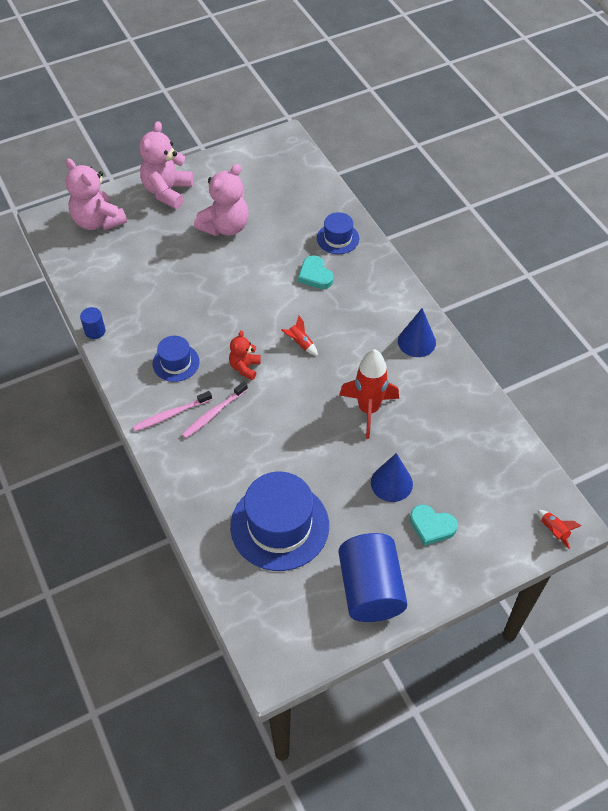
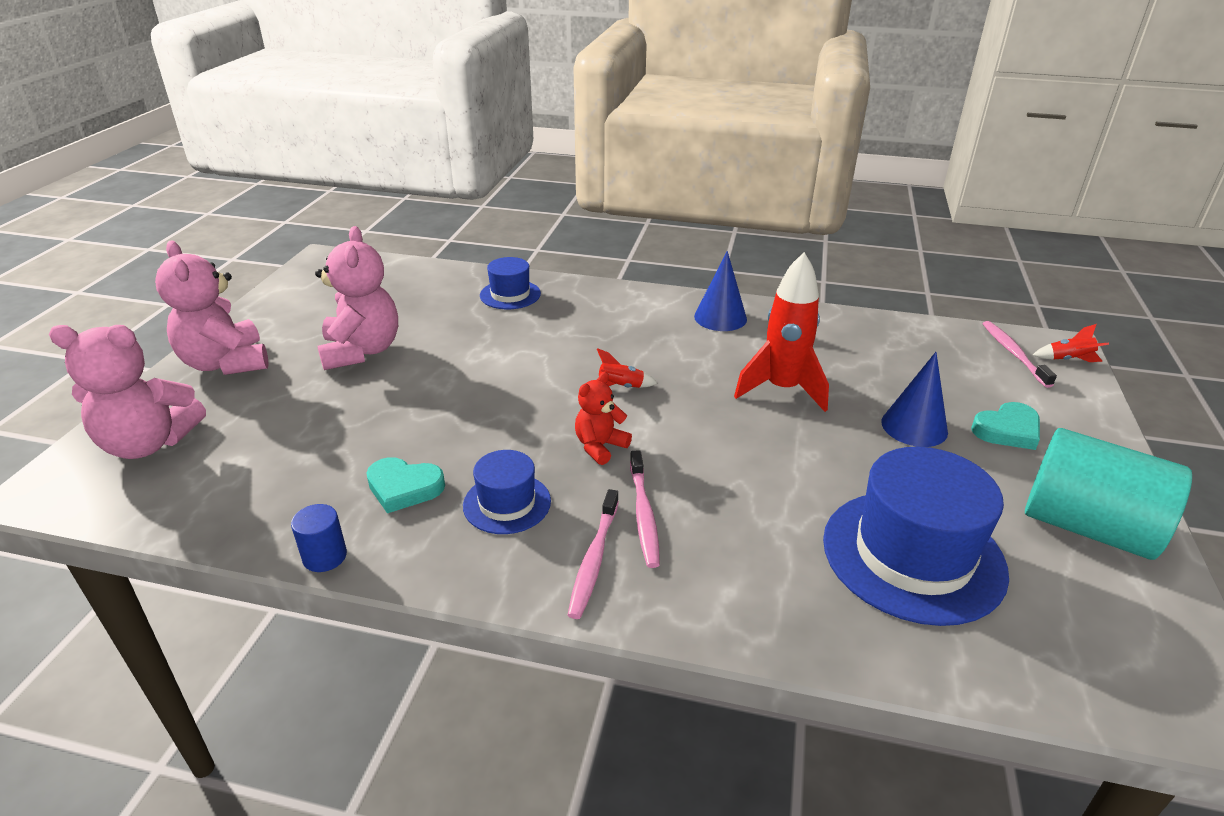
camera: 50 degrees left, 20 degrees down
(245, 367) = (600, 446): red teddy bear -> red teddy bear turned 75 degrees clockwise
(315, 275) = (536, 330): turquoise heart -> turquoise heart (404, 488)
(370, 589) = (1087, 526): blue cylinder -> turquoise cylinder
(531, 500) = (1013, 353): none -> pink toothbrush

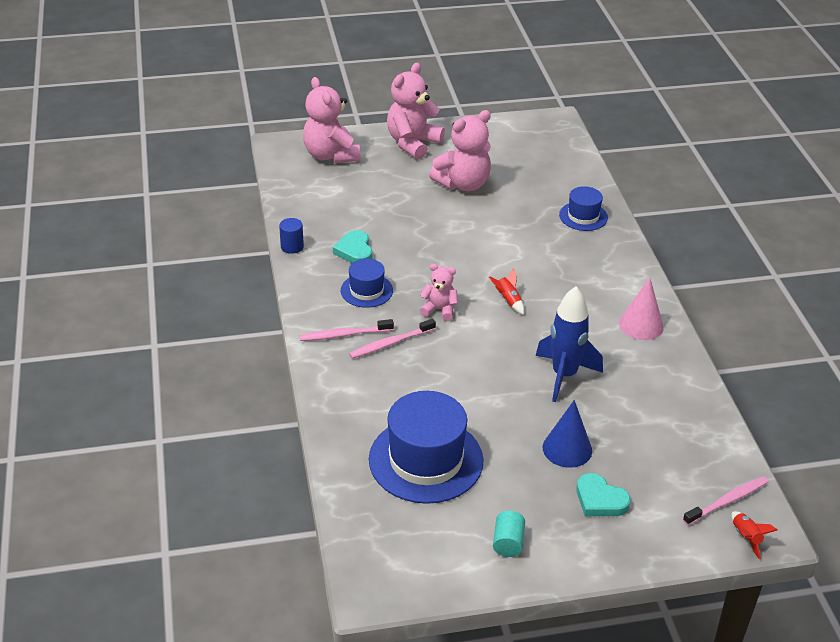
camera: 65 degrees right, 5 degrees up
(600, 446) = (439, 309): red teddy bear -> pink teddy bear
(720, 317) = (641, 325): blue cone -> pink cone
(782, 389) = (564, 375): red rocket -> blue rocket
(1087, 526) = (508, 543): turquoise cylinder -> turquoise cylinder, size x0.43

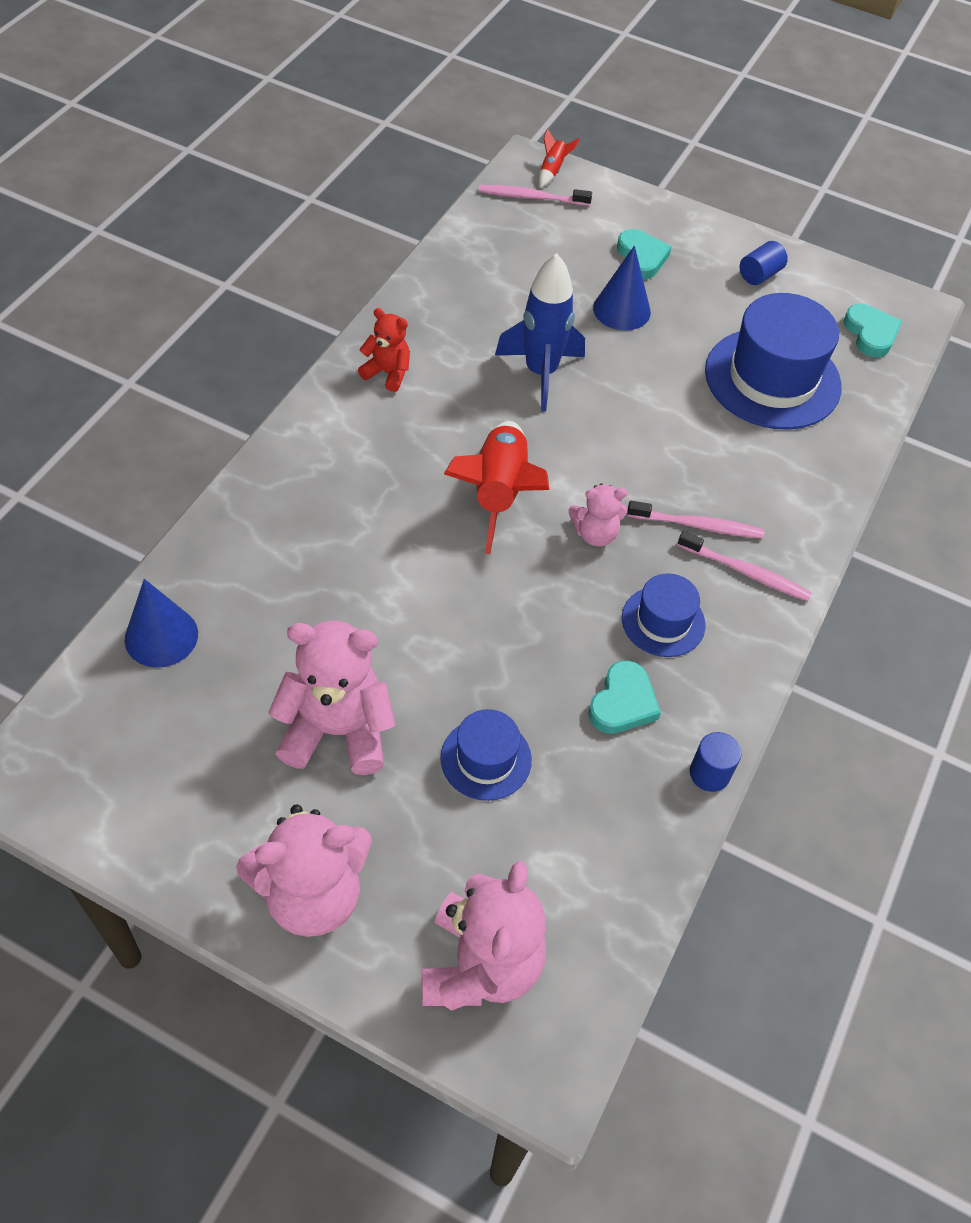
camera: 145 degrees left, 15 degrees up
(387, 542) = (870, 334): none -> turquoise heart
(439, 309) = (595, 534): pink teddy bear -> pink teddy bear turned 60 degrees counterclockwise
(508, 300) = (498, 493): red rocket -> red rocket, size x2.25
(508, 543) = (759, 275): turquoise cylinder -> blue cylinder
(572, 175) = (161, 636): none -> blue cone
(583, 216) = (248, 553): blue hat -> blue hat (486, 759)
(641, 325) = (387, 373): pink cone -> red teddy bear

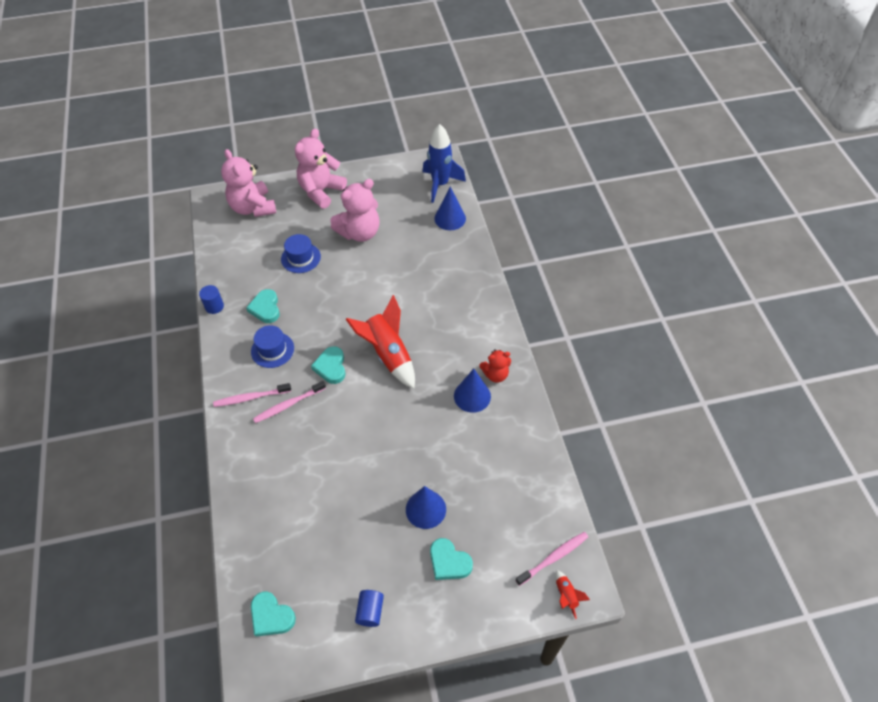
camera: 145 degrees right, 0 degrees up
(445, 371) = (472, 396): none -> blue cone
(540, 373) = (428, 431): blue rocket -> blue rocket (440, 184)
(595, 534) = (331, 367): pink teddy bear -> turquoise heart
(772, 379) = (309, 527): blue hat -> none

